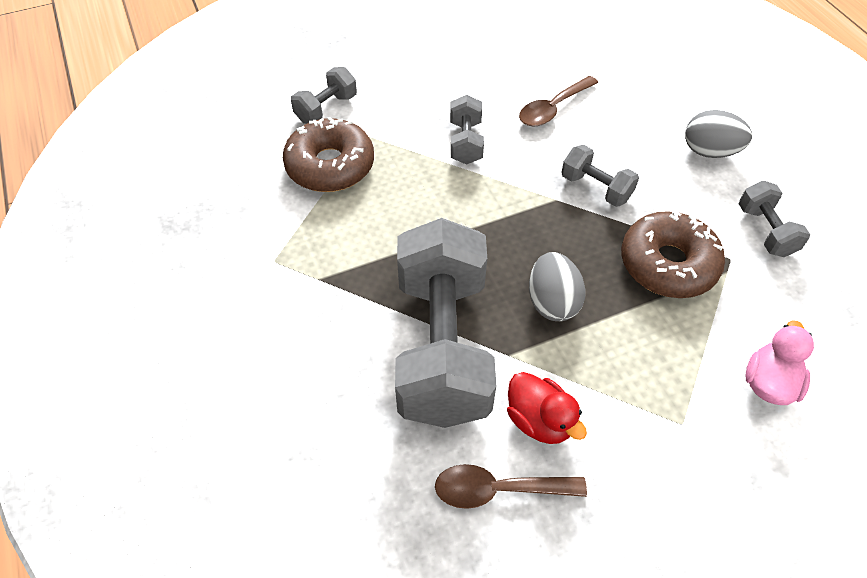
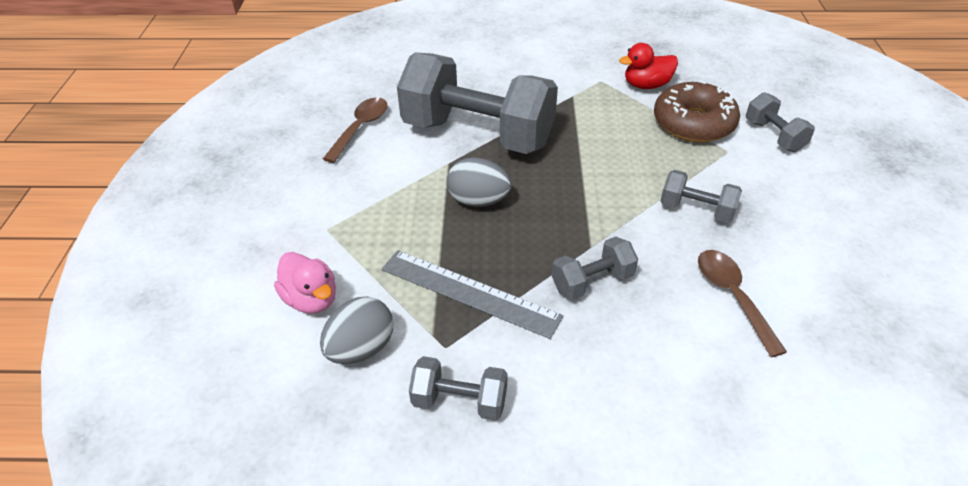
camera: 115 degrees right, 10 degrees down
(539, 420) = (388, 160): red duck -> red duck (646, 85)
(668, 264) = (469, 293): brown donut -> grey ruler
(709, 151) = (605, 418): grey egg -> grey egg (361, 348)

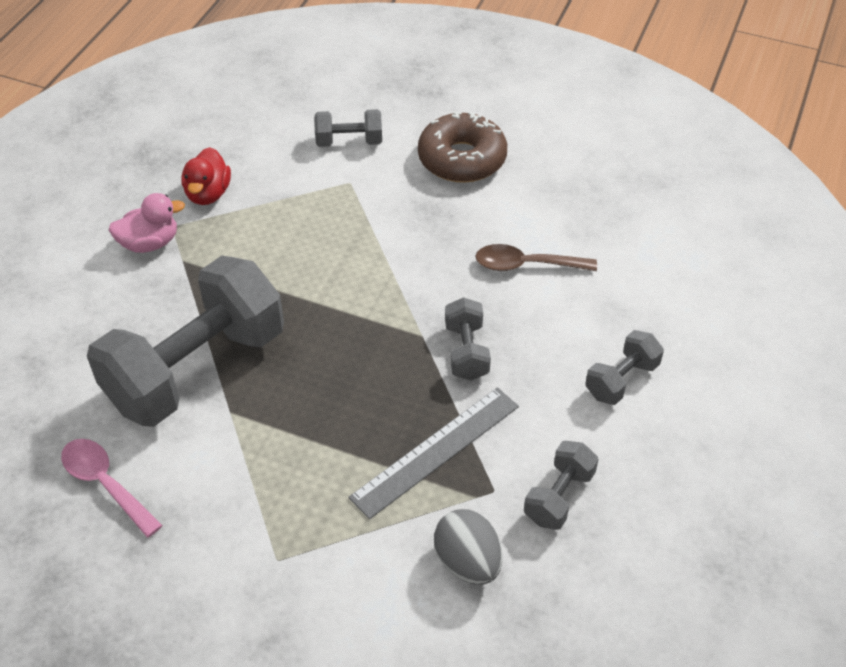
camera: 70 degrees left, 5 degrees up
(311, 299) = (381, 595): pink duck -> pink duck (150, 243)
(360, 128) = (106, 484): brown spoon -> pink spoon
(478, 201) = (310, 403): grey egg -> none
(693, 123) = (294, 187): brown donut -> brown donut (462, 159)
(696, 210) = (415, 241): grey dumbbell -> grey dumbbell (621, 380)

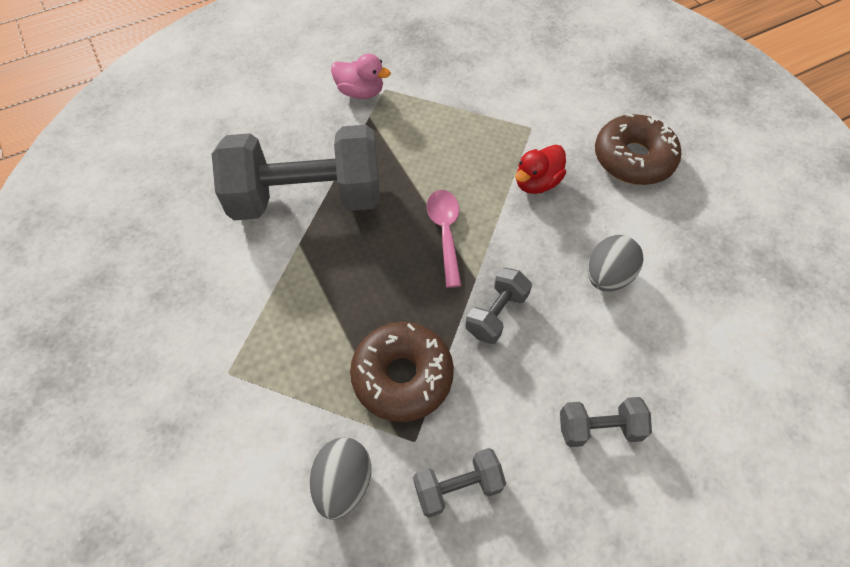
camera: 40 degrees right, 10 degrees up
(106, 484) = (185, 239): pink spoon -> pink spoon (445, 233)
(208, 194) = (428, 79): red duck -> red duck (536, 182)
(349, 141) = (558, 97): grey dumbbell -> none
(436, 451) = (402, 376): grey ruler -> brown donut
(526, 265) = (607, 276): brown spoon -> grey egg

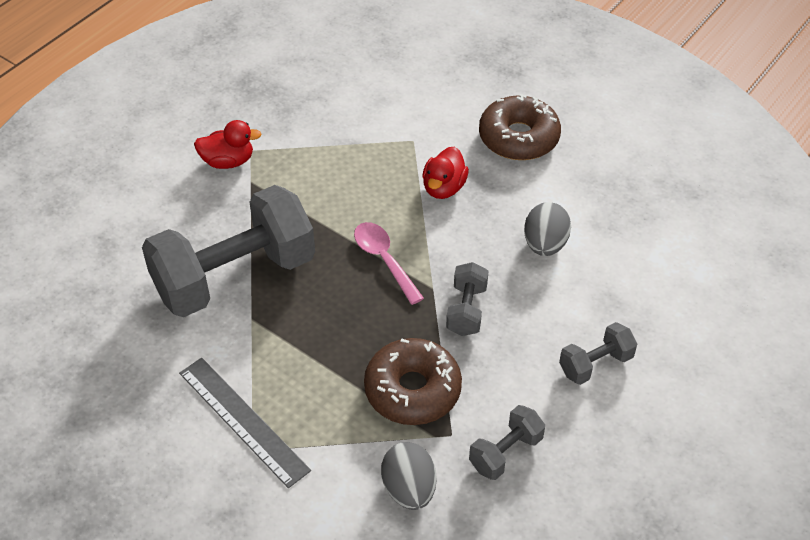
camera: 25 degrees left, 10 degrees down
(236, 340) = (243, 420): none -> grey ruler
(360, 92) = (228, 161): pink duck -> red duck

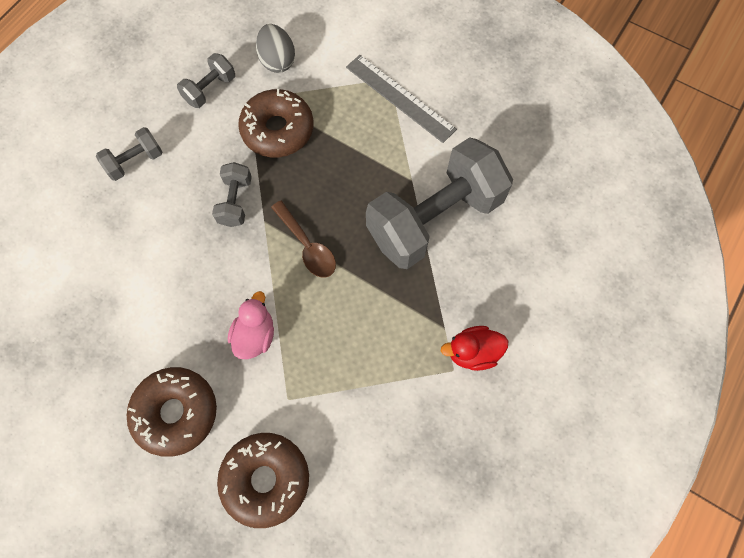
camera: 175 degrees right, 20 degrees up
(384, 260) = (307, 246): pink spoon -> brown spoon
(435, 92) = (266, 479): none -> brown donut
(443, 188) = (255, 335): red duck -> pink duck
(545, 244) = (163, 274): grey egg -> none

